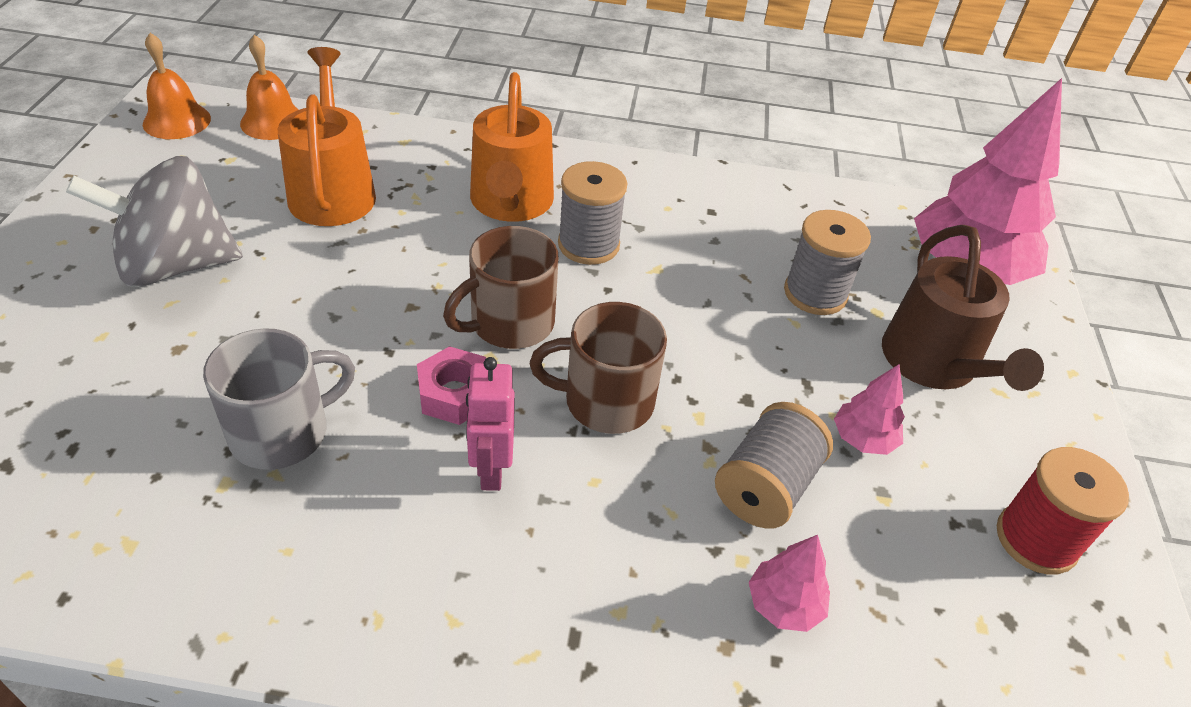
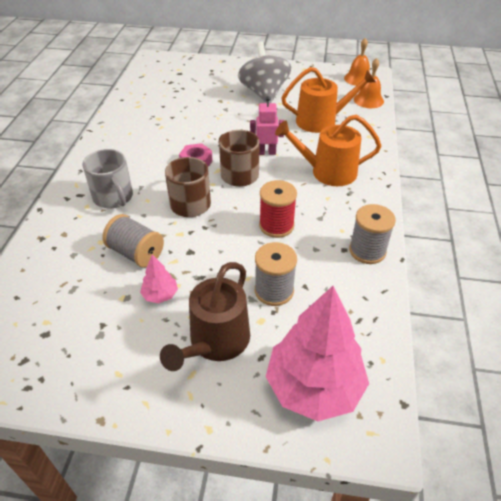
camera: 95 degrees right, 0 degrees up
(283, 432) = (179, 126): grey mug -> grey mug (113, 197)
(491, 470) = (156, 173): pink robot -> pink robot (266, 152)
(588, 245) = (300, 198): grey spool -> grey spool (367, 251)
(784, 605) = (76, 252): pink tree -> none
(934, 364) = (215, 342): brown watering can -> brown watering can turned 60 degrees counterclockwise
(1036, 539) = (84, 360): red spool -> red spool (276, 225)

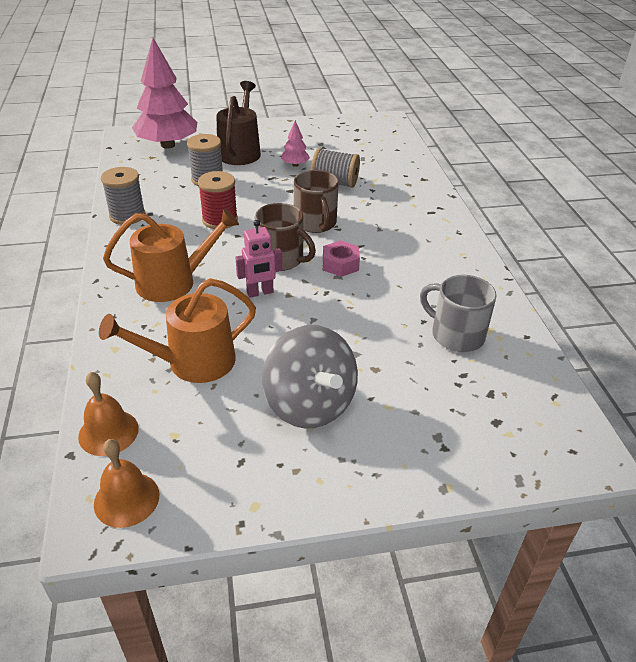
camera: 160 degrees right, 5 degrees down
(113, 197) = (396, 215): grey mug -> grey mug (456, 335)

